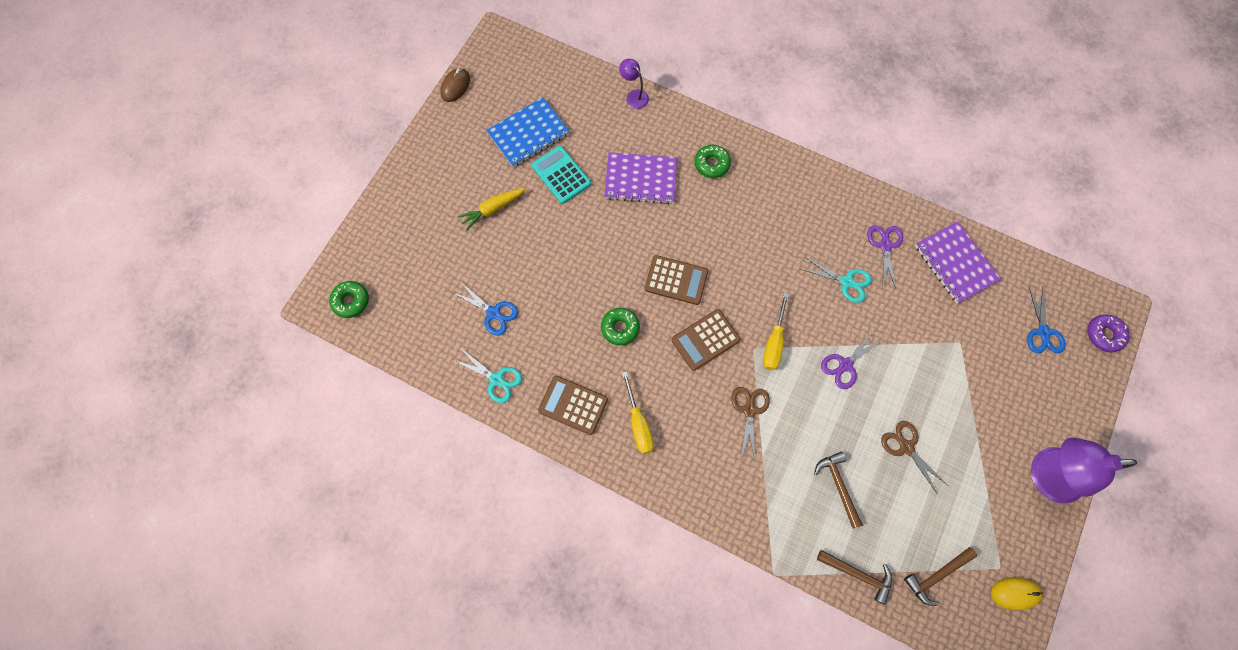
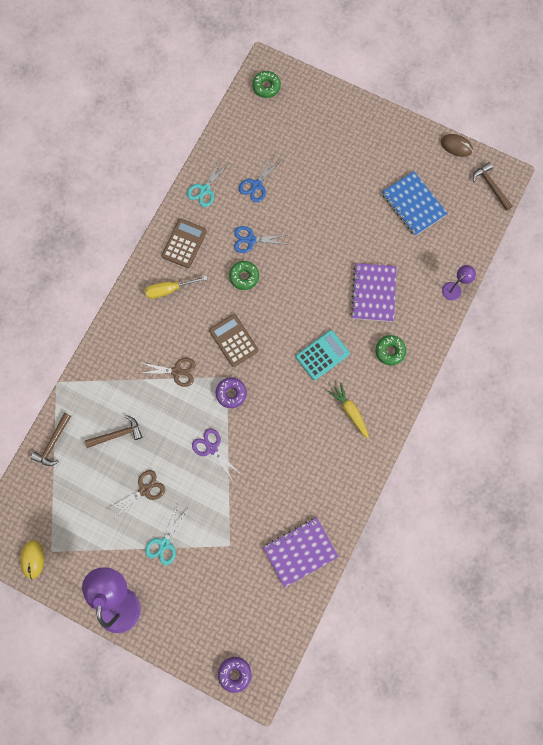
camera: 90 degrees right, 5 degrees up
(492, 209) = (343, 180): yellow carrot -> yellow carrot (350, 411)
(561, 175) = (376, 231): turquoise calculator -> turquoise calculator (322, 355)
(676, 280) = (284, 319): brown calculator -> none
(774, 342) = (231, 393): yellow screwdriver -> purple donut
(847, 282) = (282, 456): turquoise scissors -> turquoise scissors (164, 543)
(885, 245) = (316, 492): purple scissors -> none
(936, 575) = (49, 501): brown hammer -> brown hammer (491, 186)
(1043, 332) = (237, 619): blue scissors -> blue scissors (250, 240)

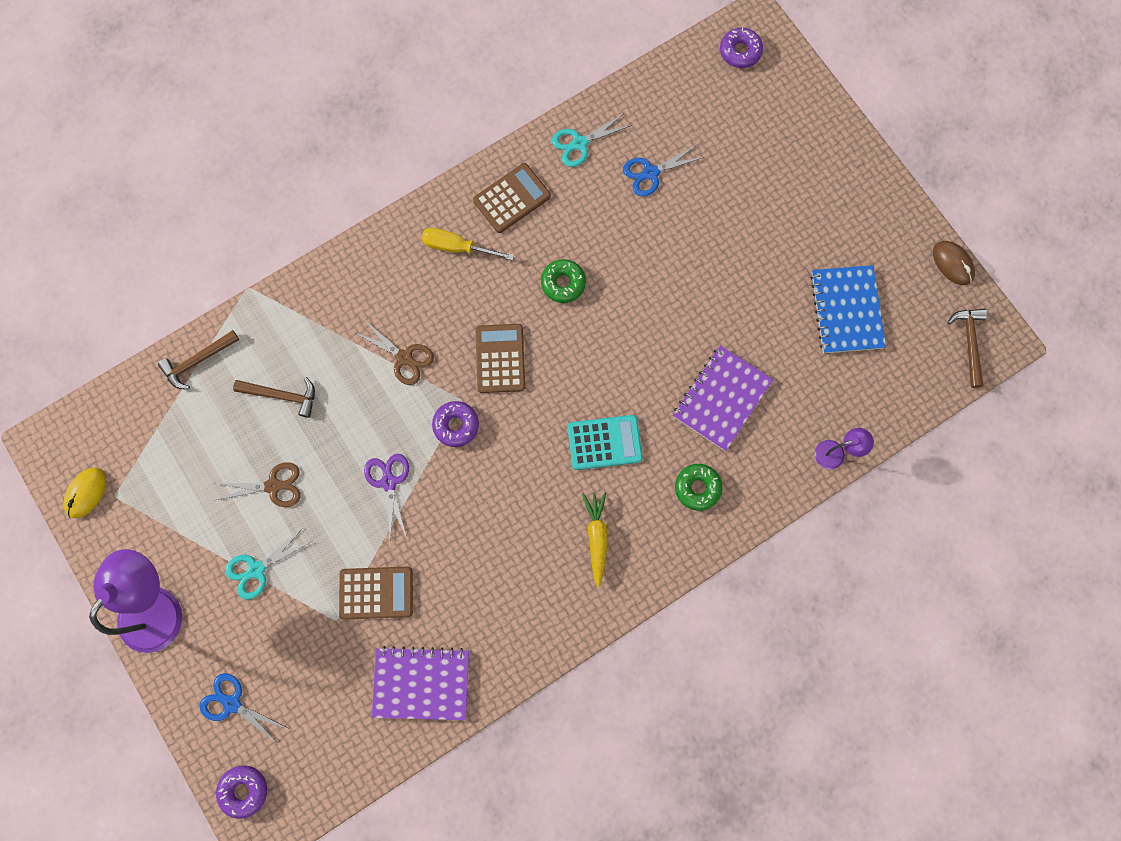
camera: 30 degrees right, 0 degrees up
(243, 516) = (376, 592): none -> brown calculator
(250, 240) = (600, 240): blue scissors -> blue scissors (232, 703)
(266, 87) = (740, 51): green donut -> purple donut

